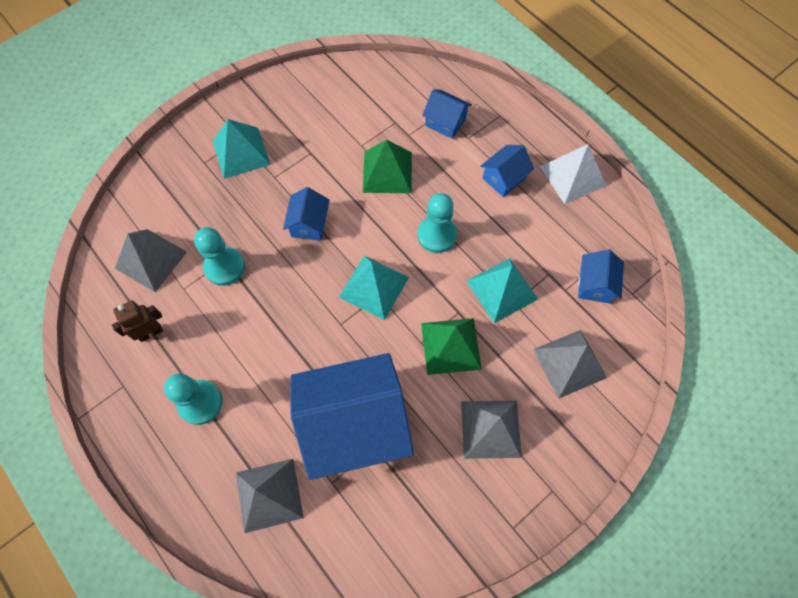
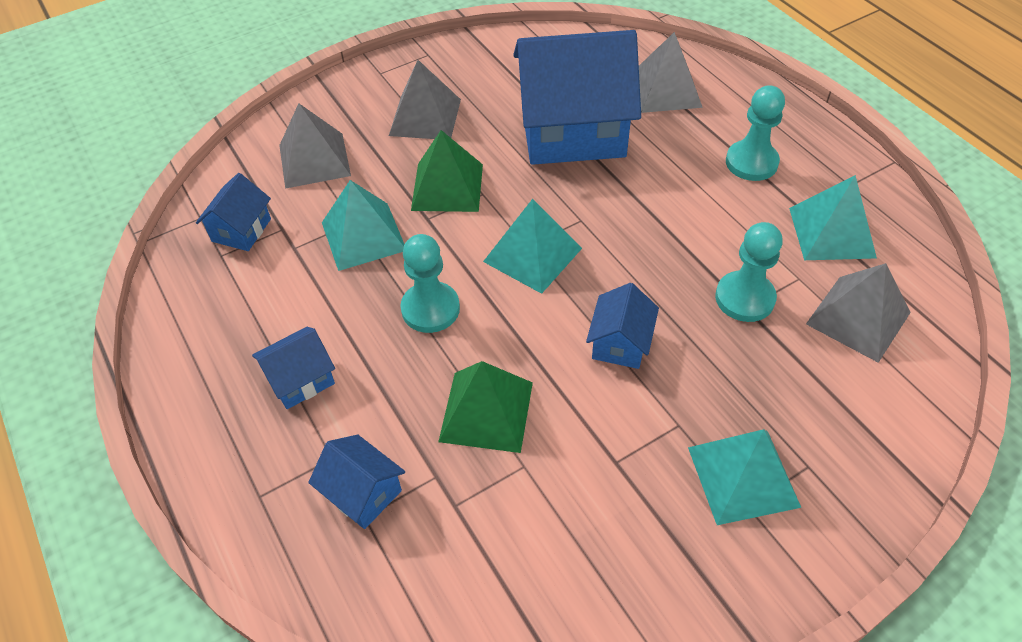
camera: 170 degrees left, 15 degrees down
(150, 332) = (831, 232): brown robot -> turquoise pyramid
(572, 176) = (191, 372): white pyramid -> none

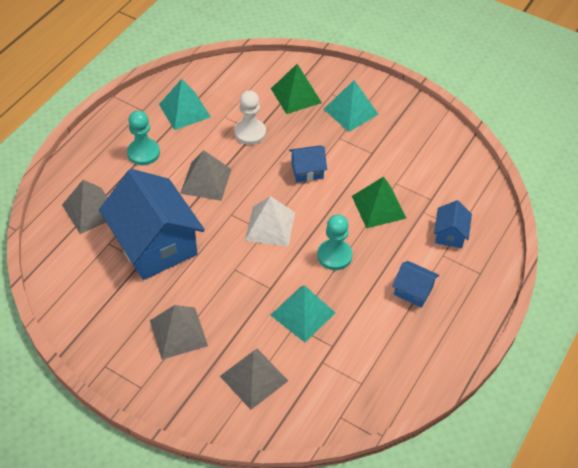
camera: 120 degrees left, 0 degrees up
(241, 230) = (336, 384): blue house -> none
(447, 187) = (239, 289): green pyramid -> green pyramid (296, 95)
(532, 255) = (270, 226): turquoise pyramid -> white pyramid
(744, 298) = (250, 133): turquoise pawn -> white pawn
(858, 318) = (239, 92): grey pyramid -> grey pyramid (206, 181)

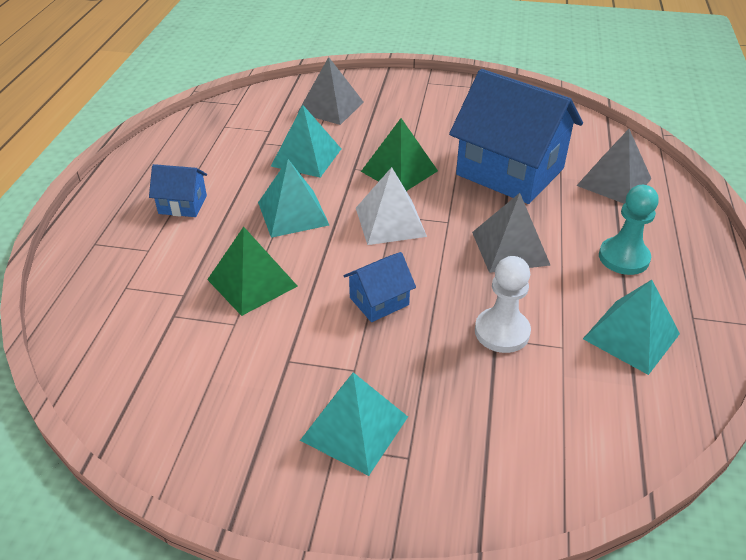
camera: 160 degrees right, 10 degrees down
(178, 333) = (423, 117): grey pyramid -> none
(296, 95) = (472, 428): green pyramid -> green pyramid (399, 171)
(334, 256) = (293, 213): turquoise pawn -> turquoise pyramid
(450, 234) = (139, 276): blue house -> none

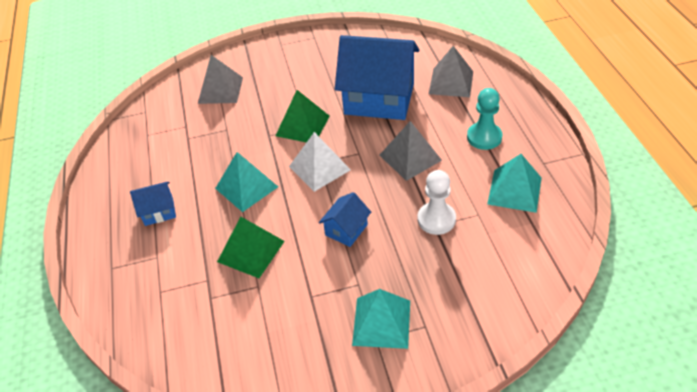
camera: 20 degrees left, 5 degrees up
(306, 157) = (228, 138): turquoise pyramid -> none

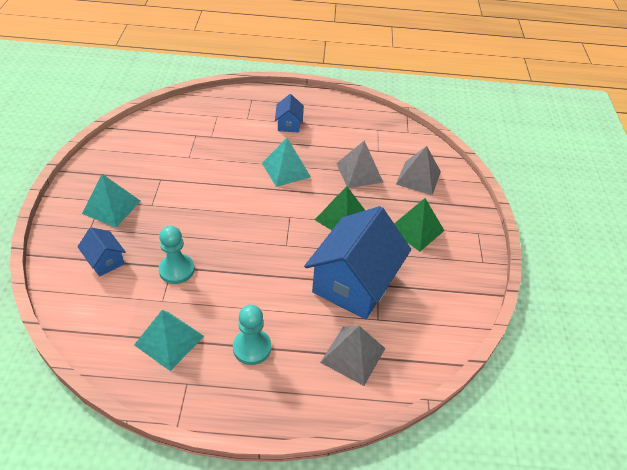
camera: 100 degrees right, 0 degrees up
(251, 251) = (221, 159): green pyramid -> green pyramid (416, 229)
(319, 168) = (282, 215): white pyramid -> none
(346, 230) = (205, 212): blue house -> blue house (105, 261)
(410, 157) = (259, 278): grey pyramid -> grey pyramid (359, 172)
(436, 219) = (176, 270): white pawn -> turquoise pawn

